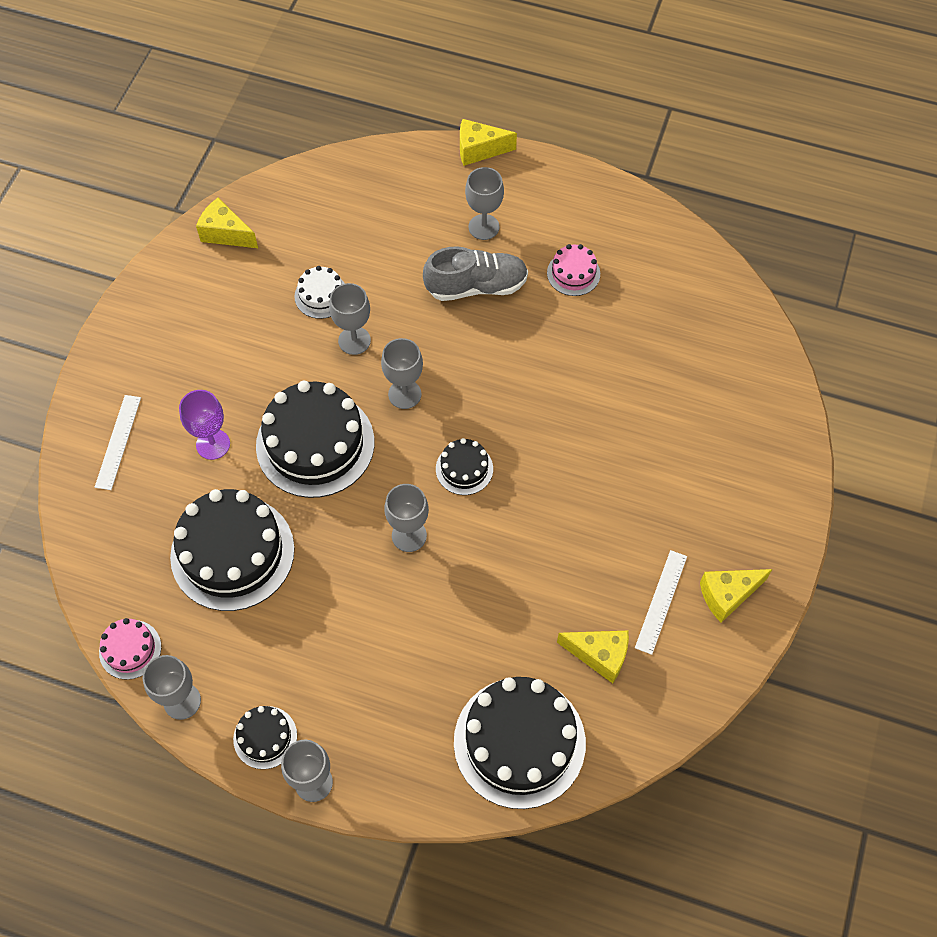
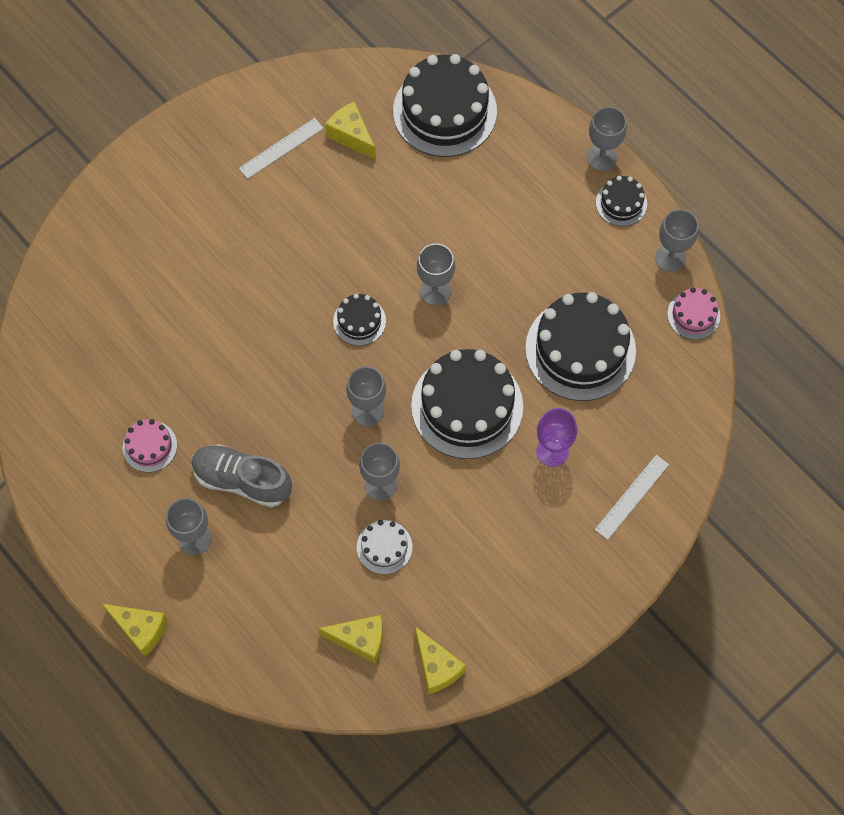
camera: 150 degrees left, 5 degrees up
(727, 595) = (231, 128): yellow cheese -> yellow cheese (360, 640)

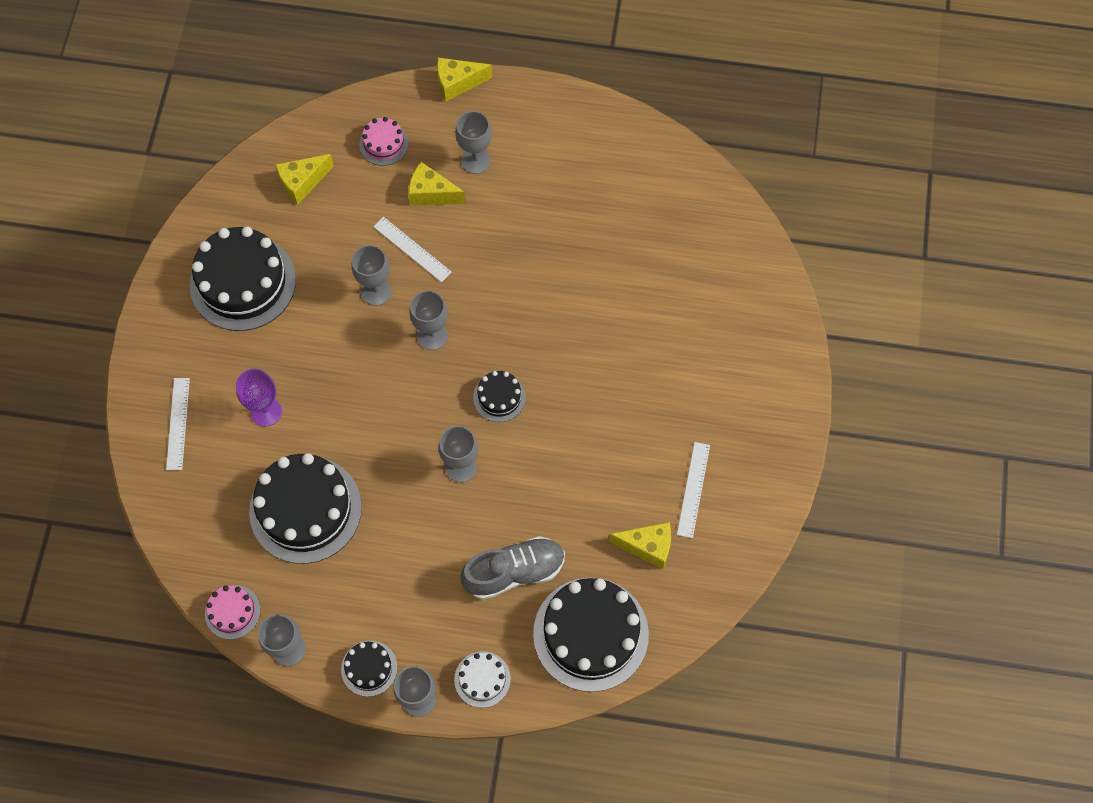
camera: 140 degrees right, 0 degrees up
(149, 446) = (566, 194): pink cake -> pink cake (384, 144)
(242, 480) = (479, 221): grey shoe -> grey shoe (514, 572)
(319, 499) = (412, 249): none -> white ruler
(384, 547) = (337, 252): white cake -> white cake (482, 679)
(437, 667) = (234, 205): yellow cheese -> yellow cheese (431, 193)
(467, 406) = (359, 396): black cake -> black cake (243, 282)

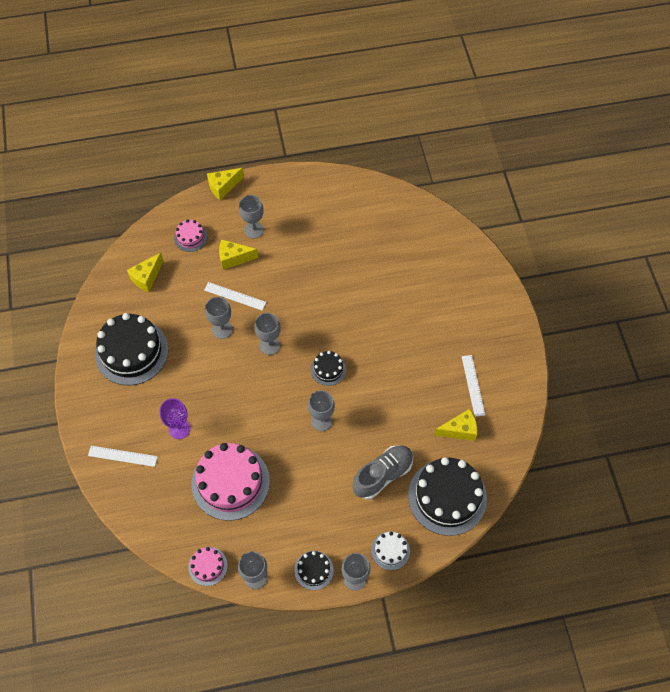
camera: 20 degrees left, 5 degrees down
(177, 423) = (122, 456): white ruler -> white ruler turned 60 degrees counterclockwise
(305, 509) = (230, 482): black cake -> pink cake

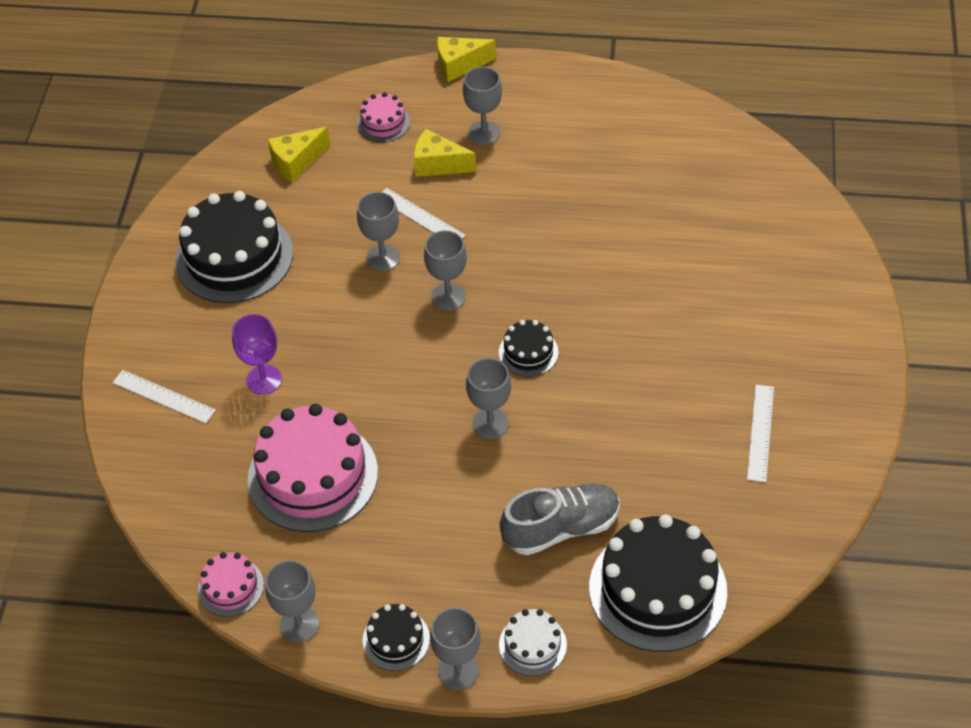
camera: 20 degrees right, 10 degrees down
(459, 430) = (714, 494): yellow cheese -> none

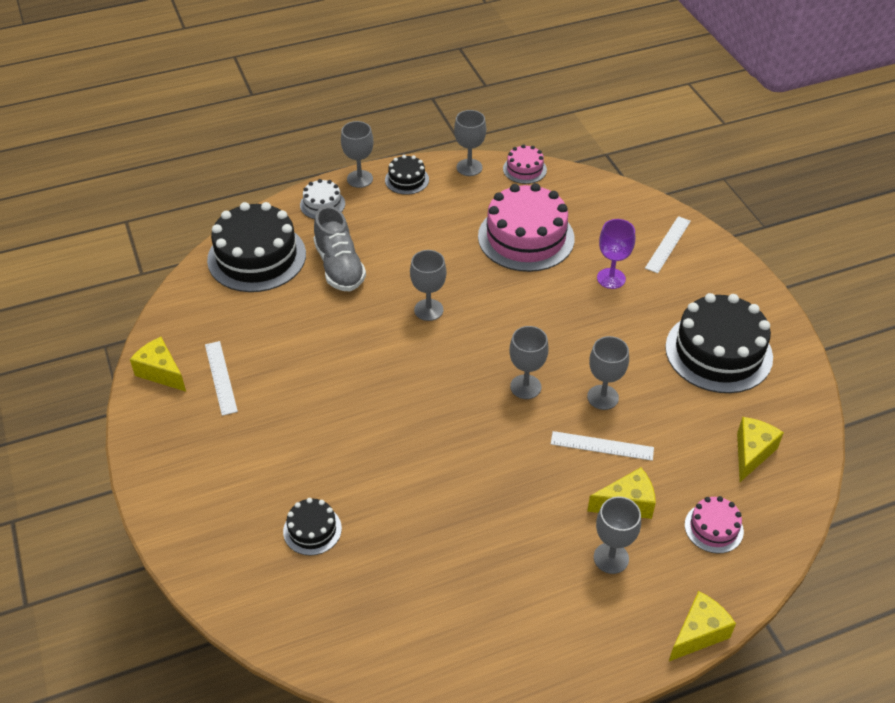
camera: 150 degrees right, 5 degrees down
(163, 396) = (668, 244): white ruler -> white ruler turned 60 degrees counterclockwise
(528, 352) = (432, 369): black cake -> black cake (312, 530)
(561, 528) = (339, 267): grey shoe -> grey shoe turned 60 degrees counterclockwise
(826, 466) = (161, 372): none -> yellow cheese

